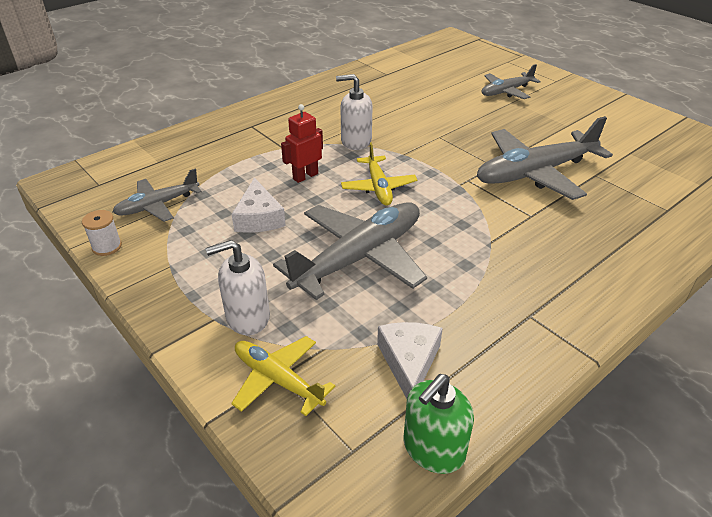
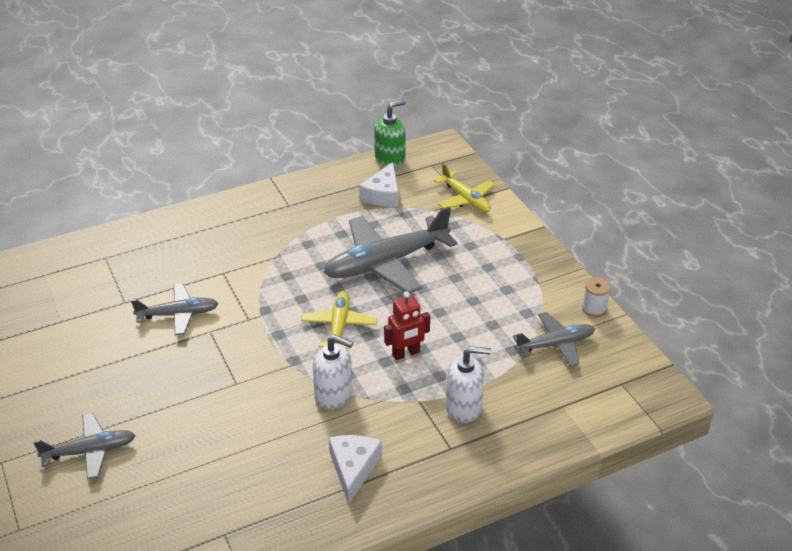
camera: 165 degrees left, 0 degrees up
(247, 317) = (480, 235): white soap dispenser -> white soap dispenser (463, 407)
(258, 218) = (461, 313): white cheese -> white cheese (353, 468)
(535, 173) = (178, 314): grey plane -> grey plane, size x0.56

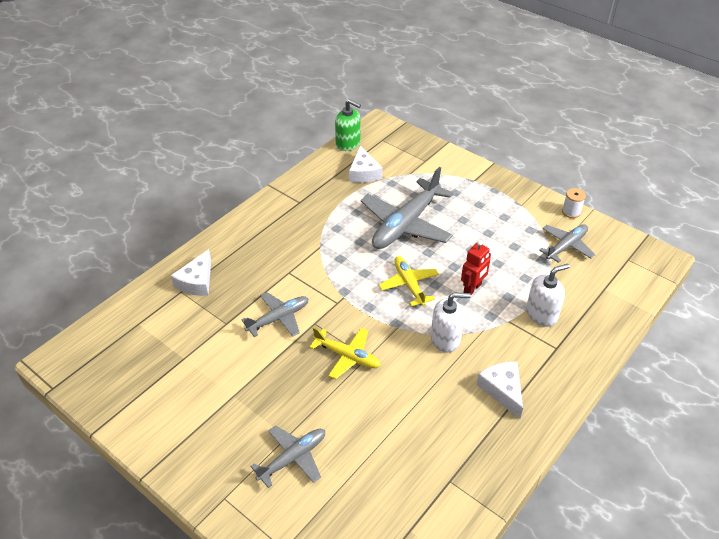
camera: 25 degrees left, 5 degrees up
(127, 252) = (197, 281): none -> white cheese
(390, 159) = (348, 144): green soap dispenser -> green soap dispenser turned 90 degrees clockwise
(465, 199) = (425, 158): yellow plane -> yellow plane (347, 356)

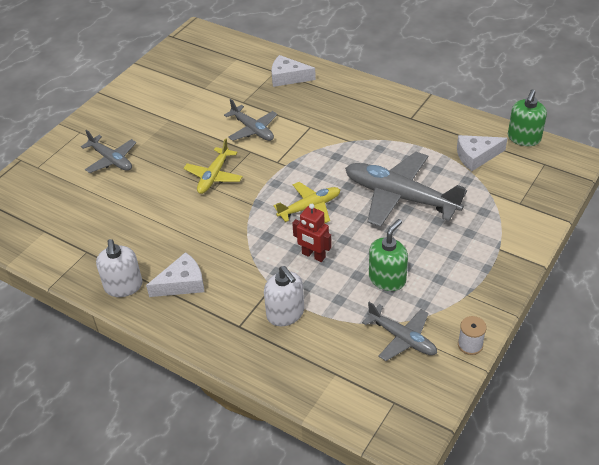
camera: 85 degrees right, 0 degrees up
(445, 339) = (241, 239): white soap dispenser -> white soap dispenser (123, 286)
(503, 246) = (387, 279): none -> green soap dispenser

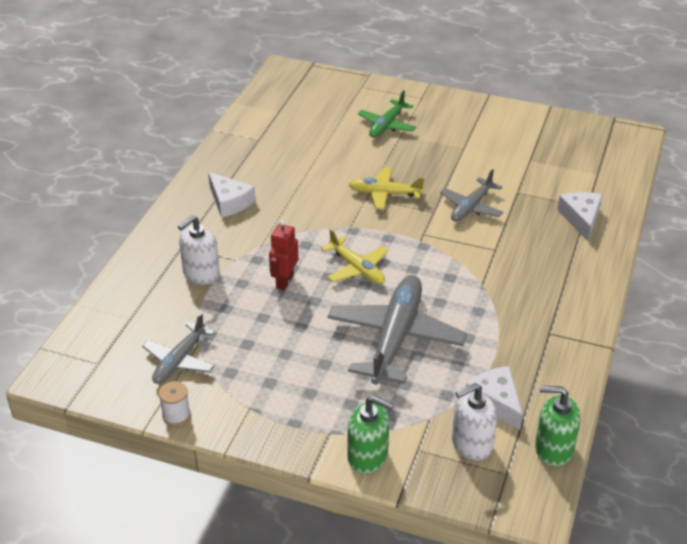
camera: 75 degrees right, 5 degrees down
(111, 160) = (387, 125): grey plane -> green plane
(123, 286) = (219, 169): white soap dispenser -> white soap dispenser (471, 444)
(387, 279) = (261, 341): green soap dispenser -> green soap dispenser (368, 456)

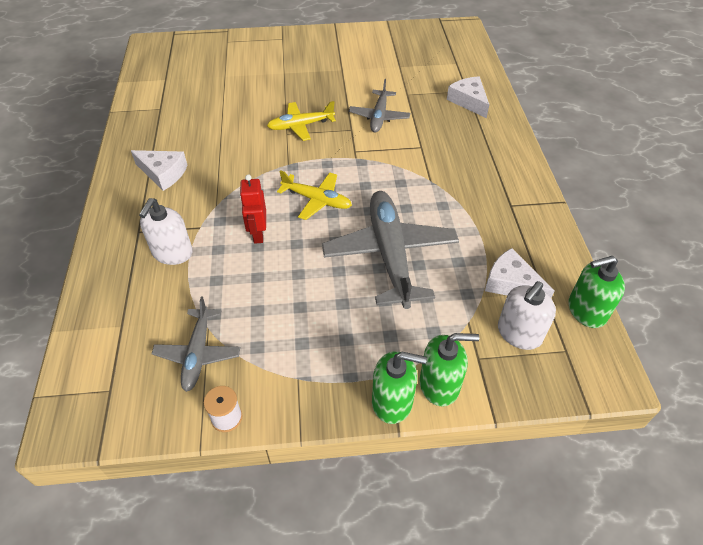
camera: 25 degrees left, 10 degrees up
(318, 454) = (392, 401): none -> green soap dispenser
(387, 125) = (267, 67): green plane -> none

